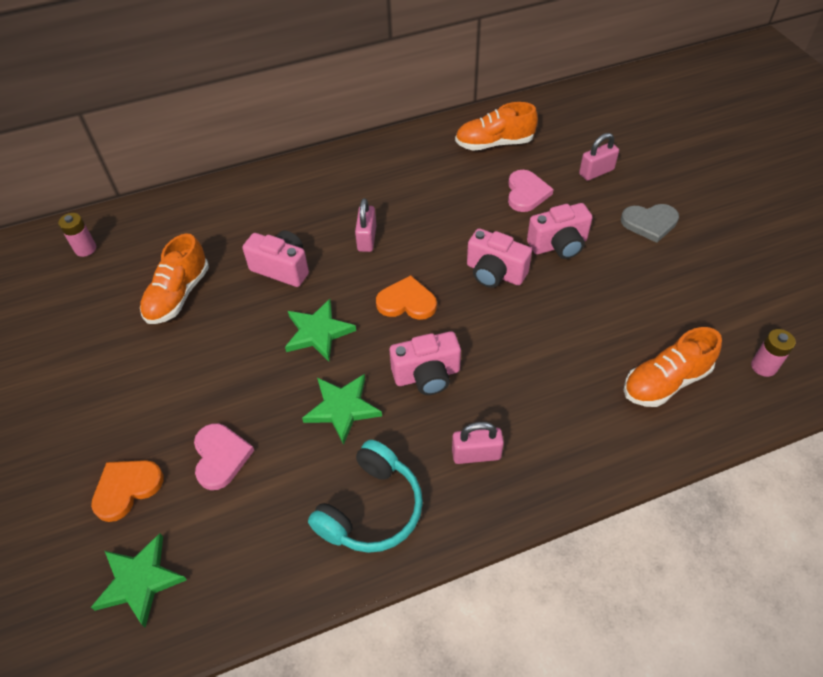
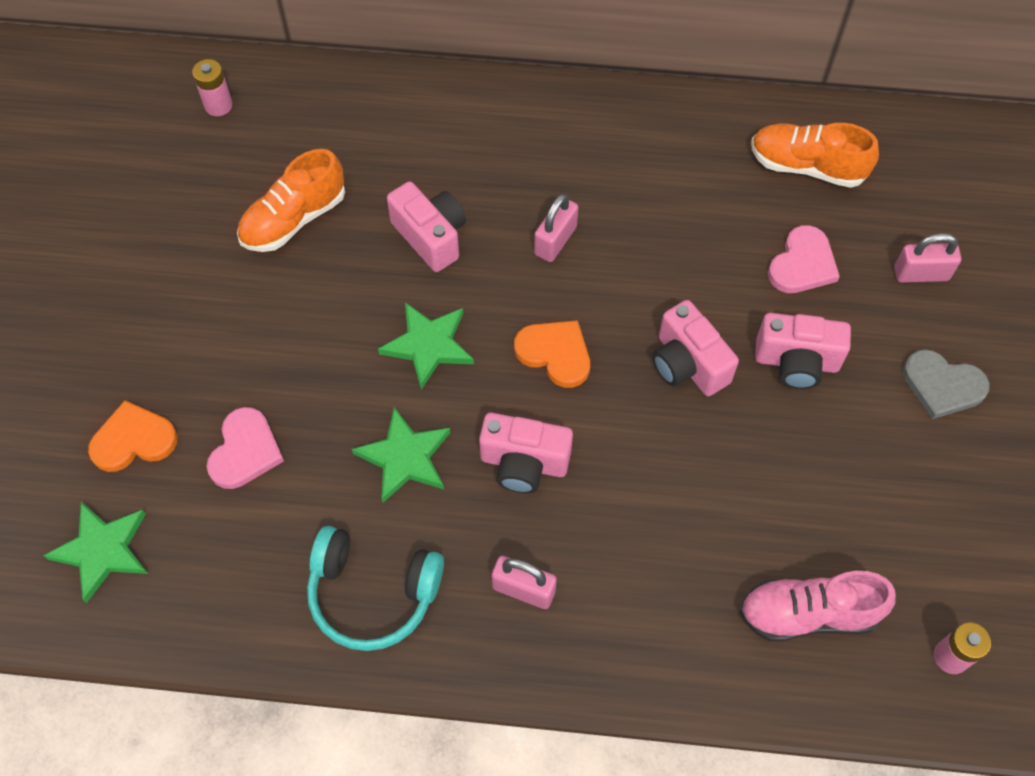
camera: 25 degrees right, 10 degrees up
(371, 509) = (372, 593): turquoise headphones -> turquoise headphones turned 45 degrees clockwise
(665, 381) = (808, 614): orange shoe -> pink shoe

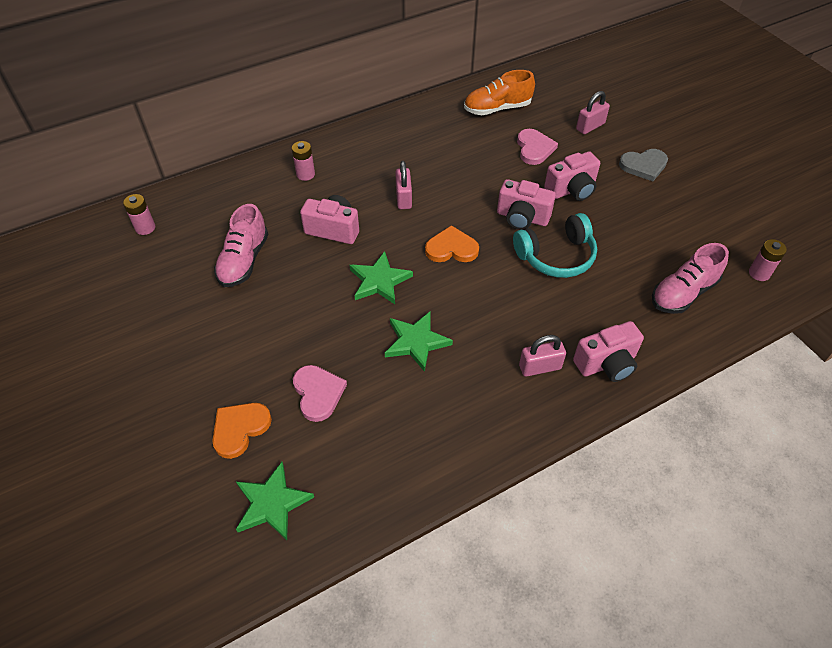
camera: 35 degrees left, 10 degrees down
(294, 219) = (244, 260): orange shoe -> pink shoe
(372, 593) = (461, 421): turquoise headphones -> turquoise headphones (556, 256)
(459, 132) = (305, 174): none -> pink battery
(524, 463) = (483, 307): pink camera -> pink camera (606, 364)

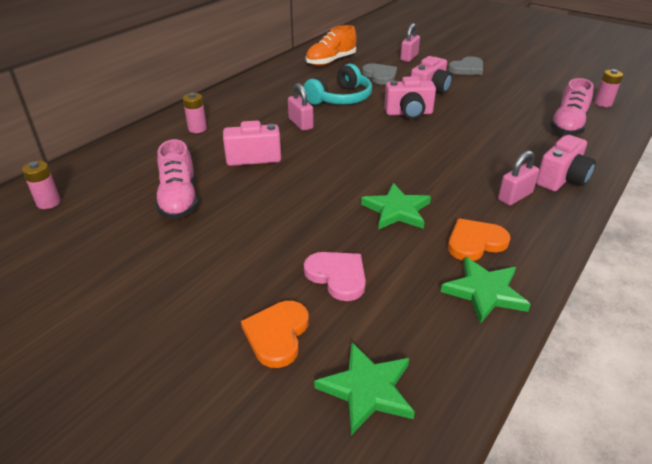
camera: 25 degrees left, 15 degrees down
(379, 281) = (326, 179): green star -> green star (484, 292)
(451, 248) = (370, 143): orange heart -> orange heart (475, 242)
(534, 148) = (380, 76): pink heart -> grey heart
(556, 256) = (457, 128): turquoise headphones -> turquoise headphones (340, 98)

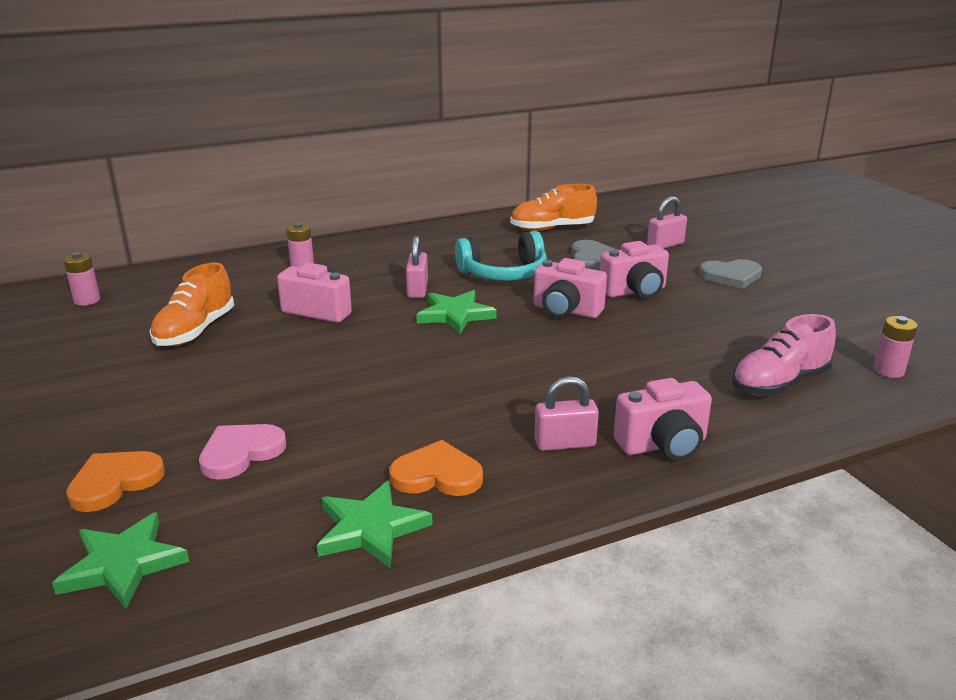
camera: 30 degrees right, 10 degrees down
(179, 199) = (195, 331): pink shoe -> orange shoe
(337, 276) = (240, 453): pink heart -> pink heart turned 120 degrees counterclockwise
(396, 210) = (395, 411): green star -> green star (455, 315)

